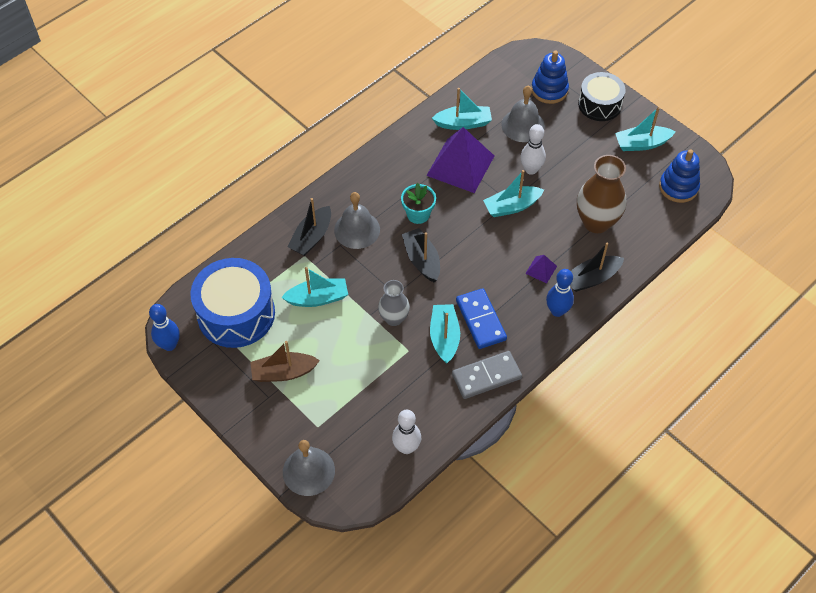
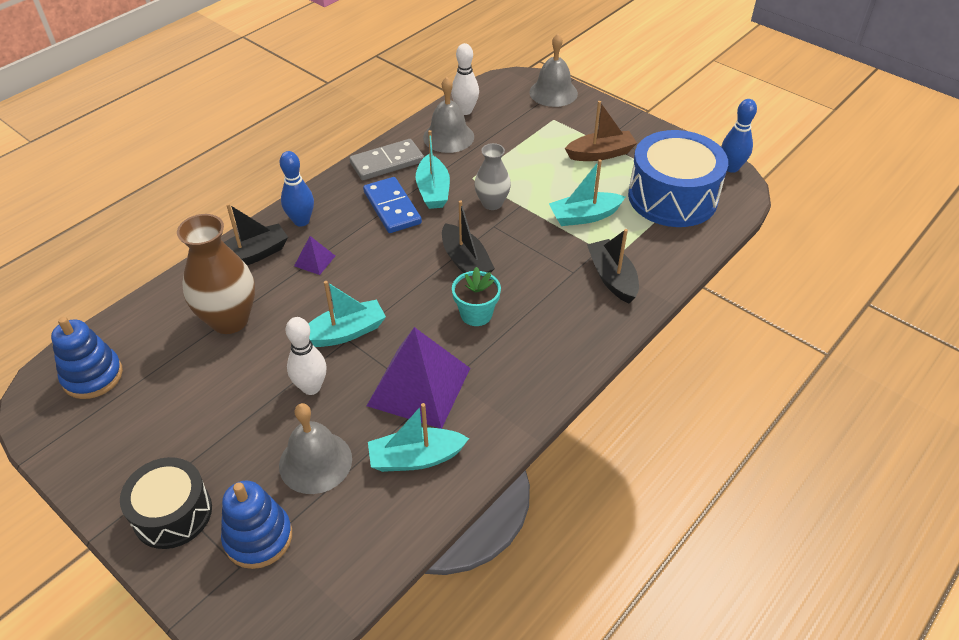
camera: 175 degrees right, 10 degrees down
(311, 237) = (612, 278): black boat -> black boat turned 45 degrees counterclockwise
(357, 229) = (555, 290): grey bell -> grey bell (448, 137)
(641, 144) = (123, 442): turquoise boat -> none

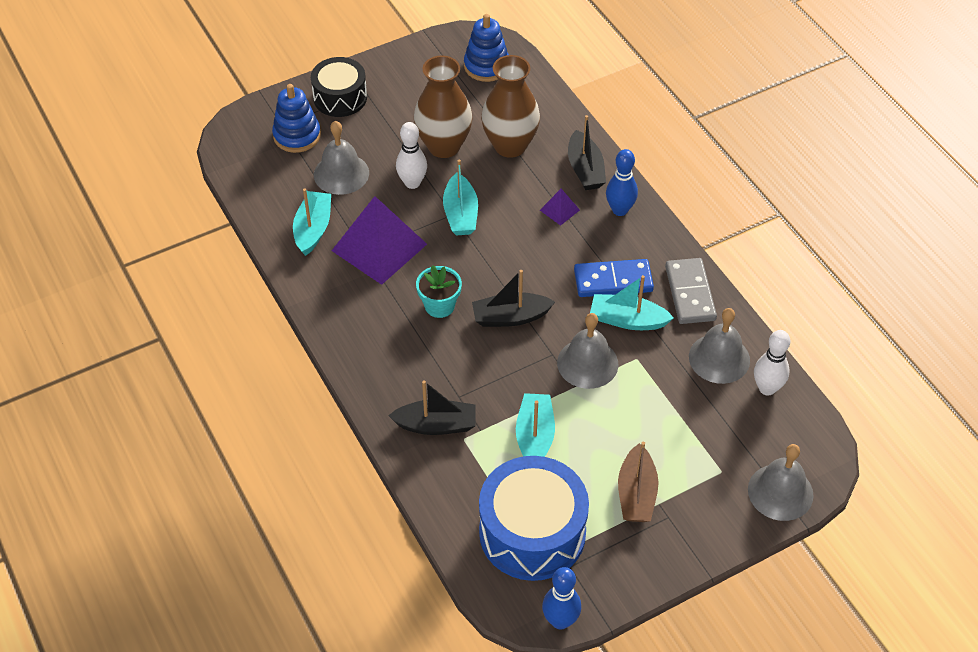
camera: 110 degrees right, 5 degrees up
(243, 376) = (444, 146): none -> brown vase
(492, 203) = (587, 363): grey vase -> grey bell

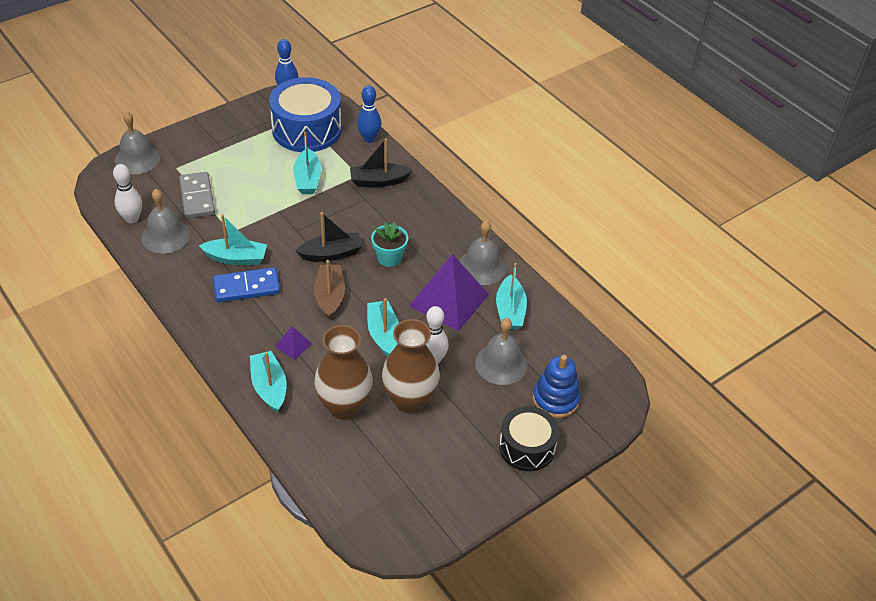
camera: 170 degrees right, 5 degrees down
(486, 66) = (379, 503): blue stacking toy -> none
(585, 169) = (269, 387): black boat -> turquoise boat
(587, 363) = (269, 226): grey bell -> grey bell (481, 267)
(620, 210) = (237, 349): blue bowling pin -> blue bowling pin (369, 139)
(636, 494) = (237, 152): brown boat -> brown boat (330, 296)
(690, 293) = (182, 282): grey domino -> grey domino (197, 197)

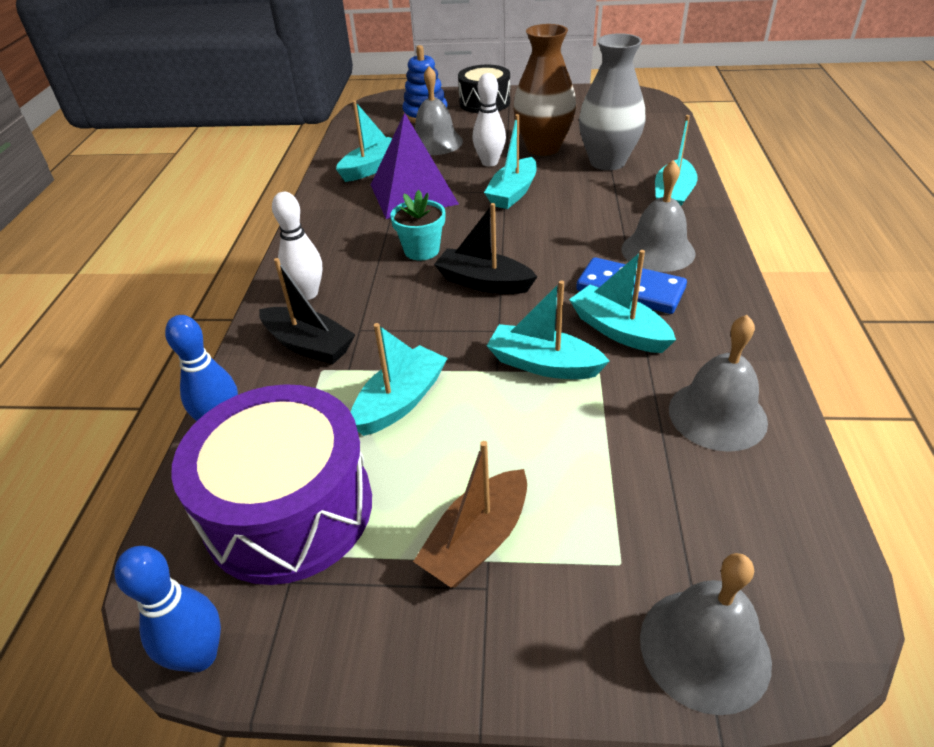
camera: 135 degrees left, 5 degrees down
(132, 219) = (772, 481): white bowling pin -> white bowling pin (307, 294)
(197, 197) = (617, 464): grey domino -> none
(260, 223) = (543, 364): none -> turquoise boat
(293, 345) = (618, 217): purple pyramid -> none
(307, 129) = (289, 509): blue drum -> purple drum
(330, 296) = (533, 242): brown boat -> brown boat (477, 541)
(344, 406) = (607, 162): brown vase -> grey vase
(481, 267) = (341, 205): grey bell -> grey bell (658, 251)

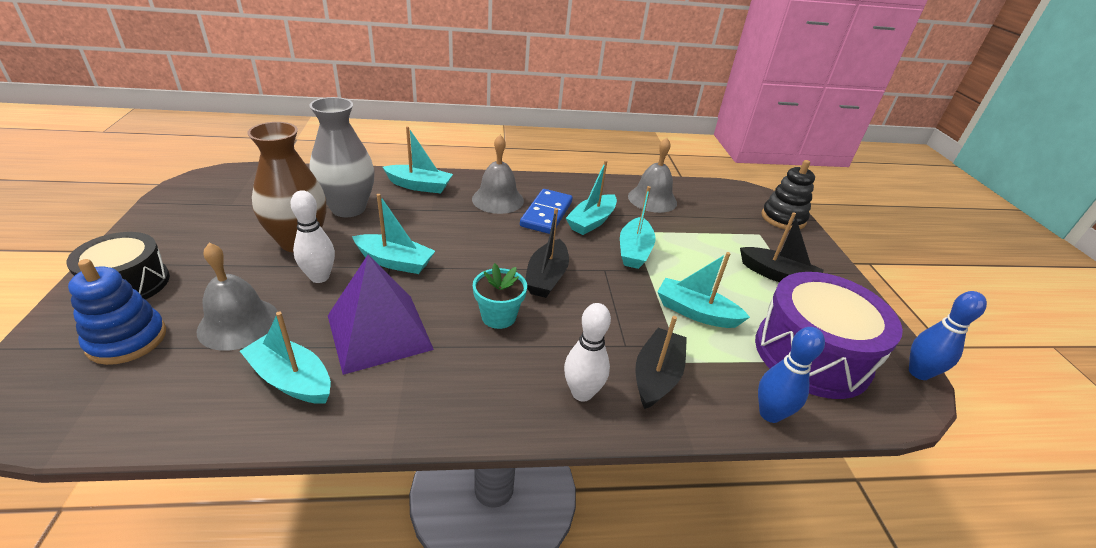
camera: 105 degrees left, 5 degrees down
(477, 541) = (778, 275): brown boat -> black boat
(704, 649) = (783, 218): grey bell -> black stacking toy

